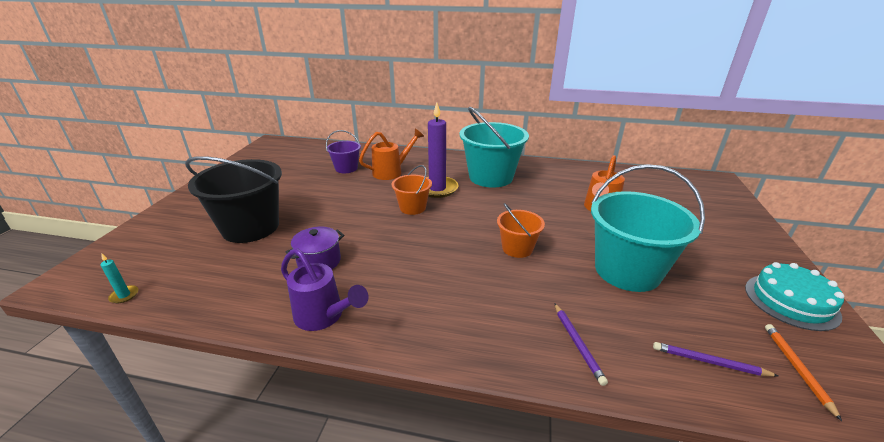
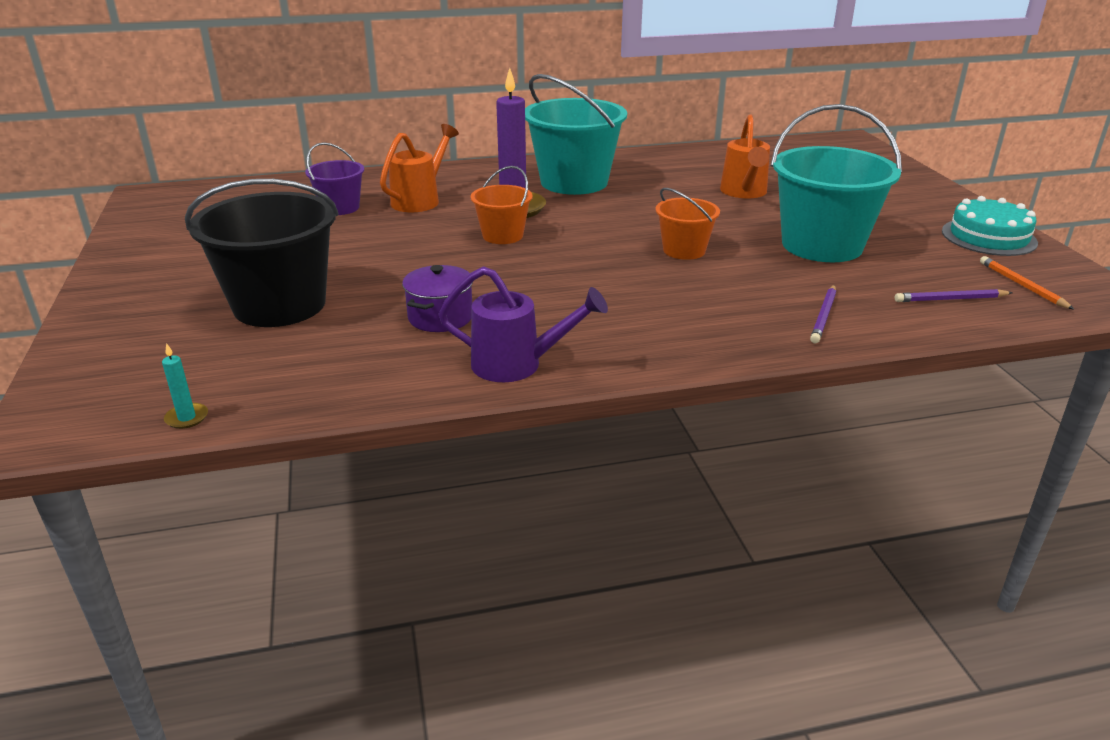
camera: 25 degrees left, 0 degrees up
(577, 344) = (823, 316): purple pencil -> purple pencil turned 60 degrees clockwise

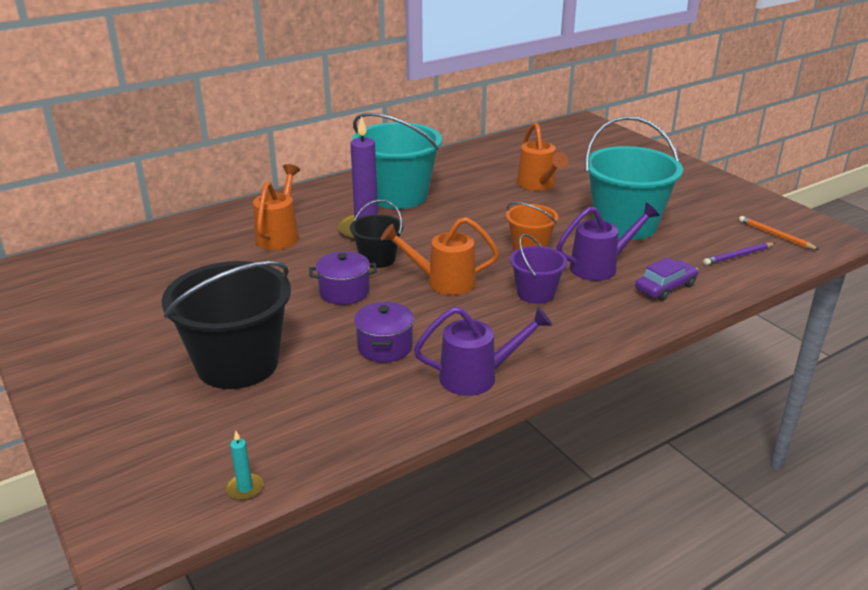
camera: 20 degrees left, 0 degrees up
(340, 208) = (212, 255): purple bucket -> purple bucket (536, 293)
(441, 260) = (344, 292): none -> purple pot
(502, 235) = (377, 259): orange bucket -> black bucket
(556, 268) = (443, 282): none -> orange watering can
(754, 282) = (600, 267): none -> purple watering can
(823, 316) = (665, 287): purple pencil -> purple car
(988, 237) = (731, 197): turquoise cake -> none

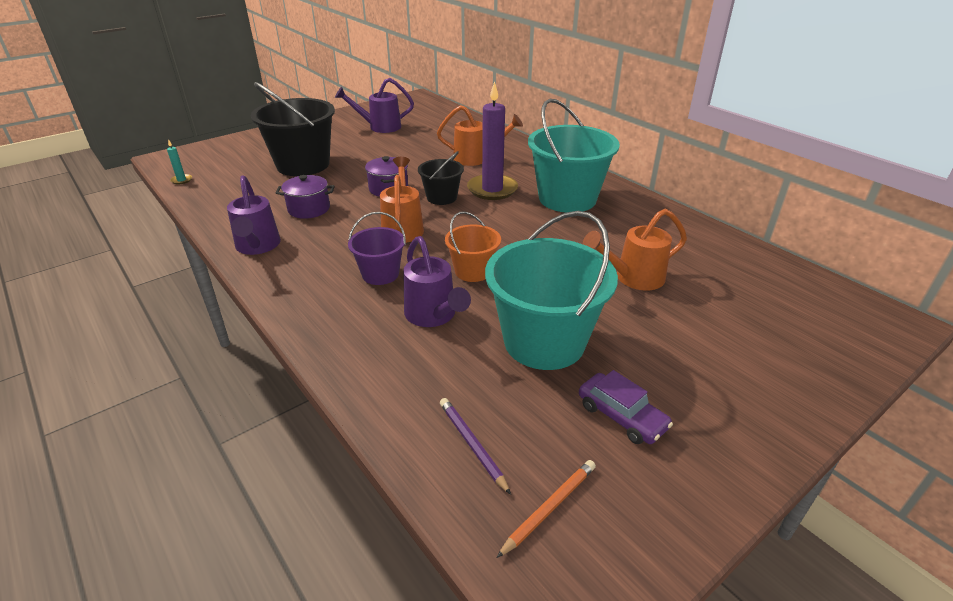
camera: 85 degrees right, 5 degrees up
(124, 303) = (380, 127): none -> purple watering can
(665, 287) = (387, 362): purple car -> purple car (621, 416)

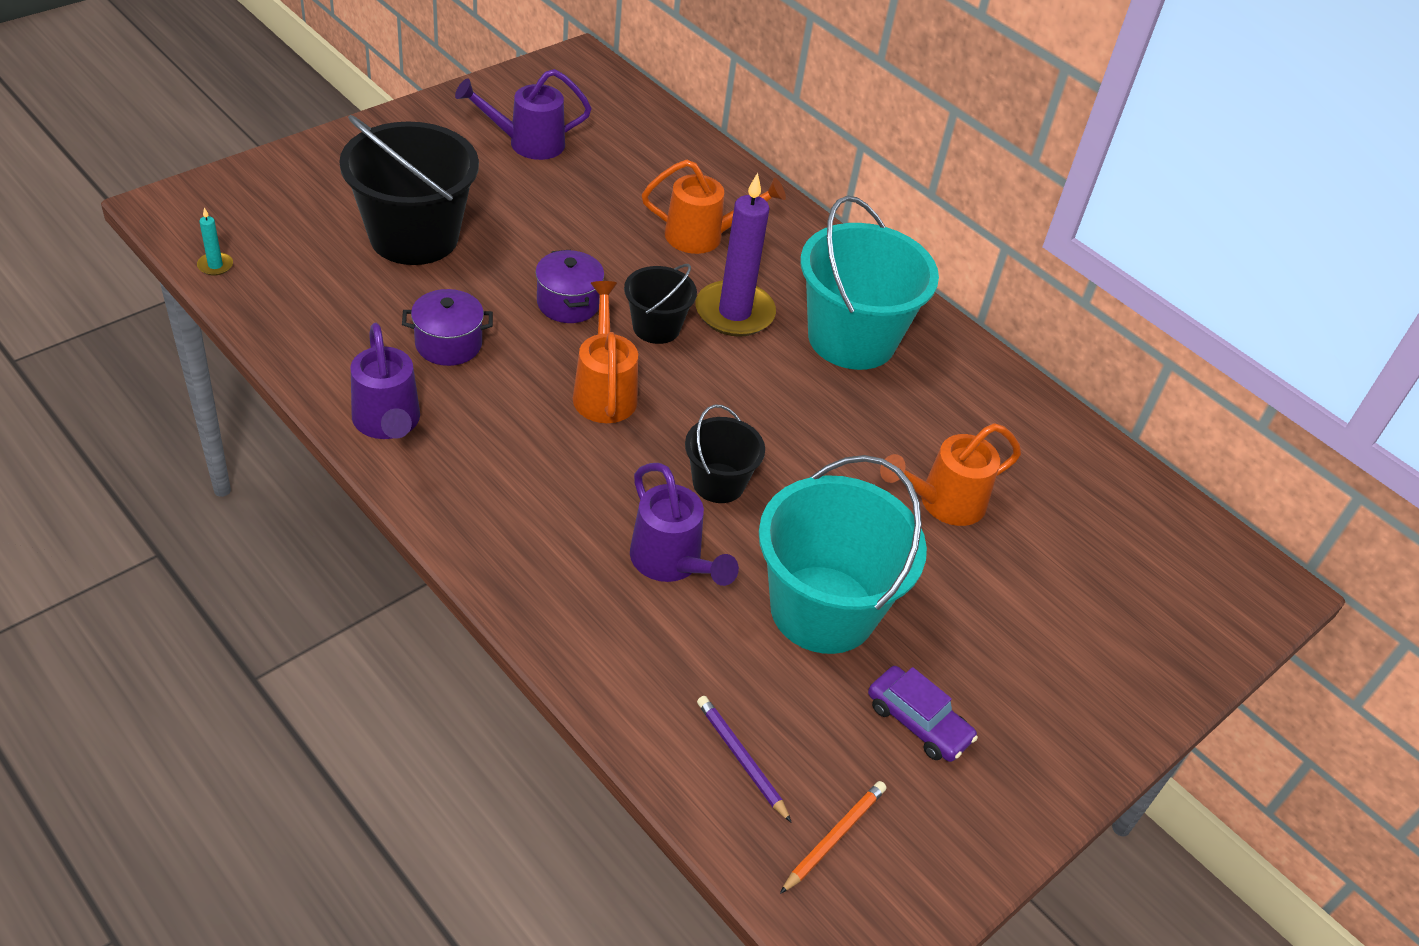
camera: 10 degrees left, 10 degrees up
(380, 274) = (585, 484): purple bucket -> none
(473, 271) = (718, 483): orange bucket -> black bucket

